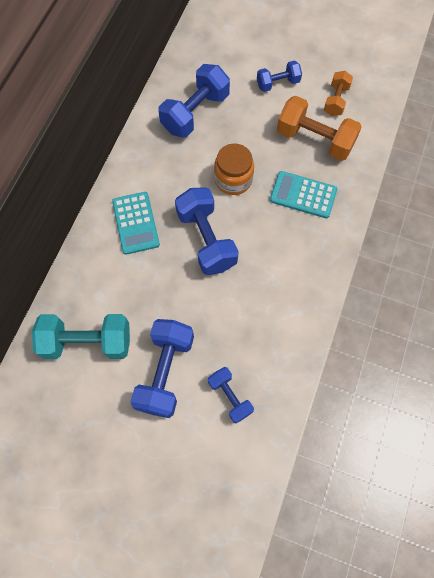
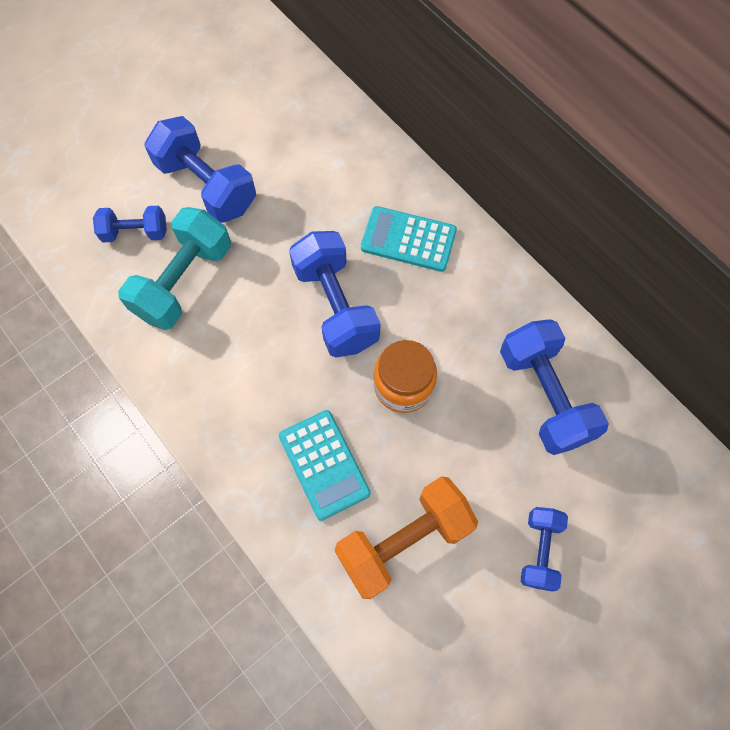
camera: 120 degrees right, 0 degrees up
(87, 342) = (291, 130): turquoise dumbbell -> turquoise dumbbell (184, 281)
(206, 240) = (335, 306): blue dumbbell -> blue dumbbell turned 60 degrees clockwise
(303, 195) = (324, 464): turquoise calculator -> turquoise calculator turned 105 degrees clockwise
(336, 100) = (458, 625): orange dumbbell -> none

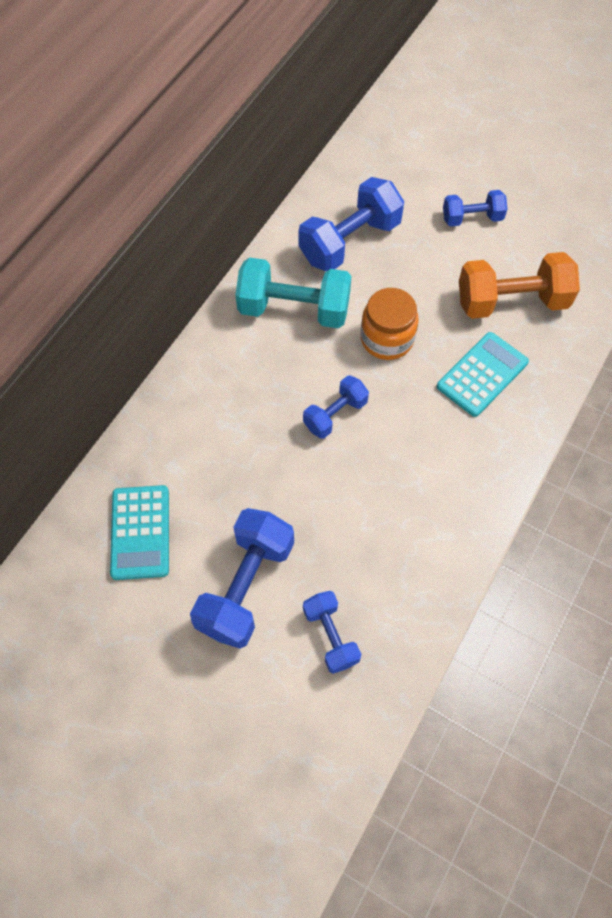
camera: 110 degrees left, 5 degrees down
(184, 281) = (366, 560): turquoise dumbbell -> turquoise dumbbell (294, 309)
(335, 306) = (335, 414): blue dumbbell -> blue dumbbell, size x0.58
(404, 541) = (511, 302): orange dumbbell -> orange dumbbell turned 45 degrees counterclockwise
(408, 239) = (241, 377): turquoise calculator -> turquoise calculator (140, 532)

